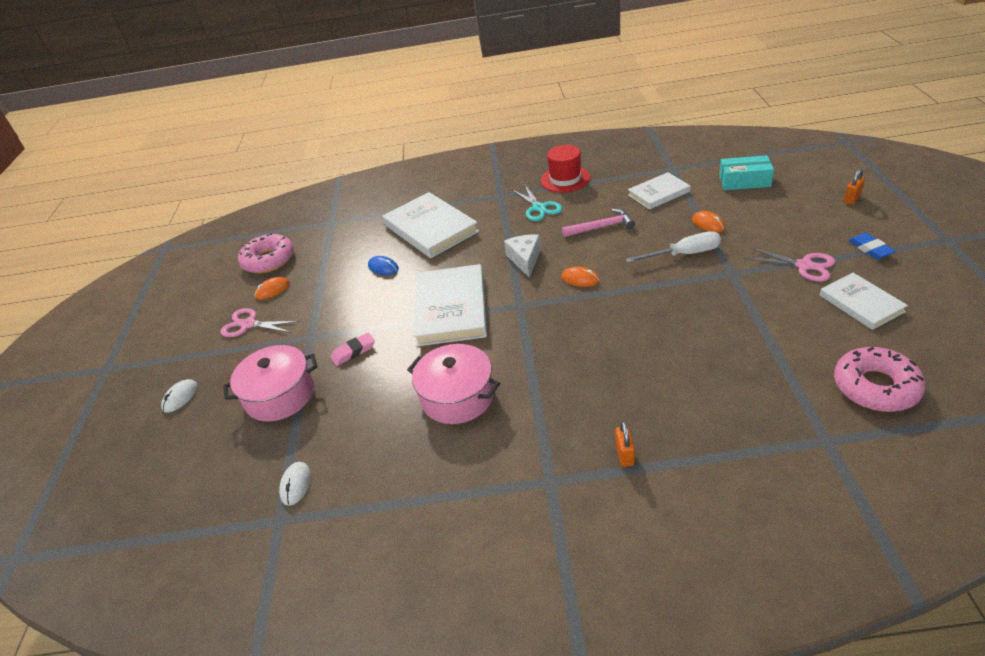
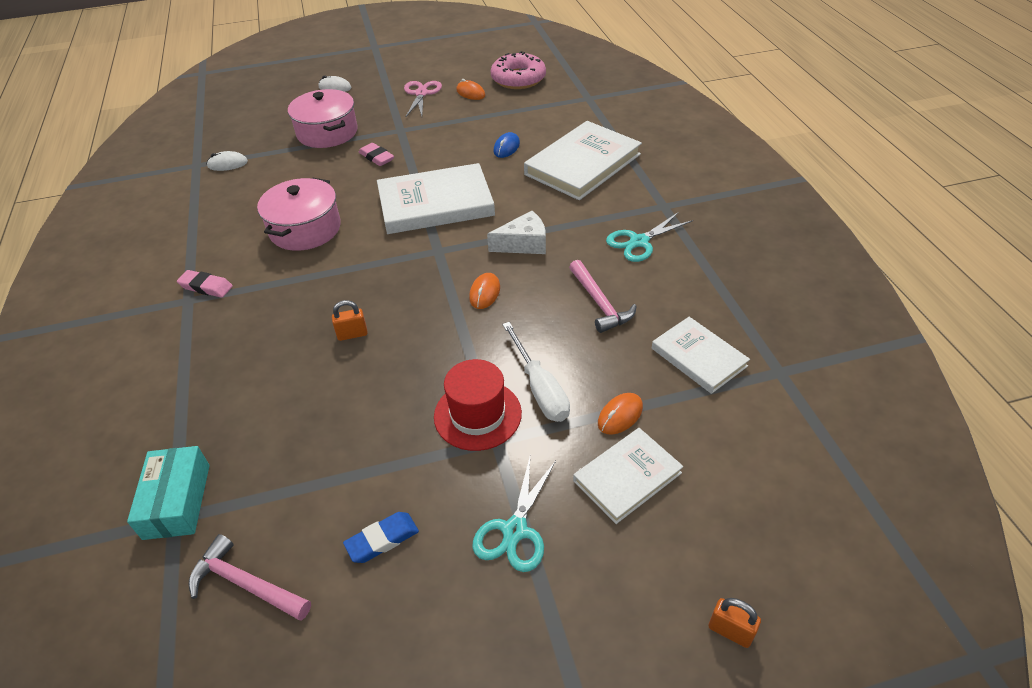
camera: 75 degrees right, 5 degrees up
(531, 467) = (206, 287): none -> pink eraser
(565, 179) = (718, 257): red hat -> red hat (477, 415)
(624, 455) = (203, 347): orange padlock -> orange padlock (352, 334)
(744, 181) = (760, 466): turquoise box -> turquoise box (177, 501)
(804, 266) = (515, 531): pink scissors -> turquoise scissors
(861, 303) = (419, 595): white book -> white book (627, 477)
(870, 249) = (565, 634): blue eraser -> blue eraser (382, 540)
(875, 387) = (246, 584): pink donut -> pink hammer

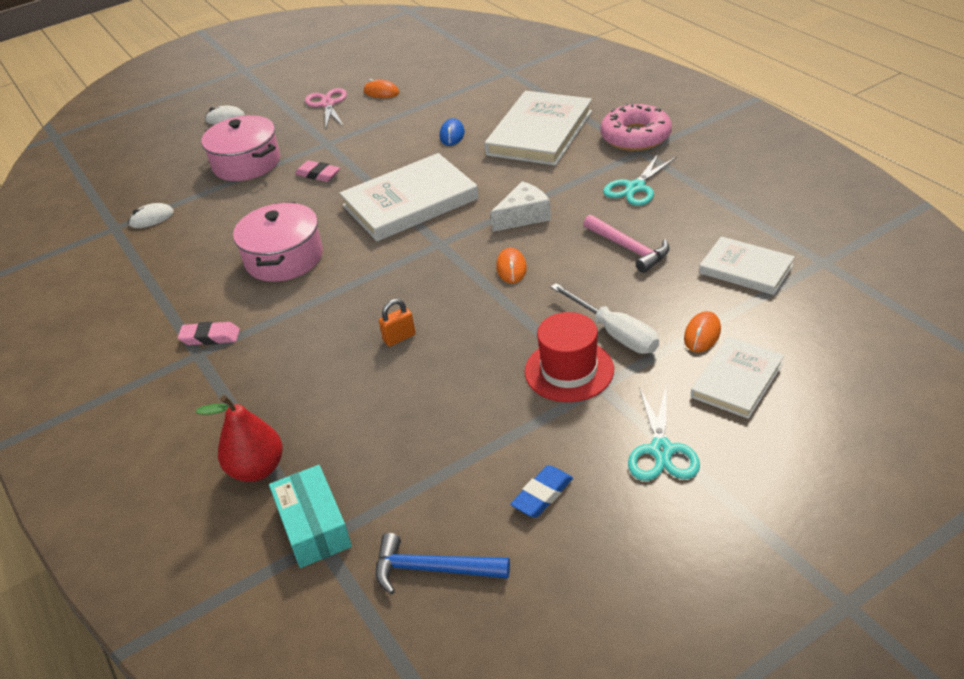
camera: 15 degrees left, 5 degrees down
(167, 427) = (257, 469): none -> red pear
(246, 584) = (433, 569): pink hammer -> blue hammer
(518, 79) = (424, 68): pink donut -> pink donut (635, 136)
(730, 631) = (889, 466): orange padlock -> none

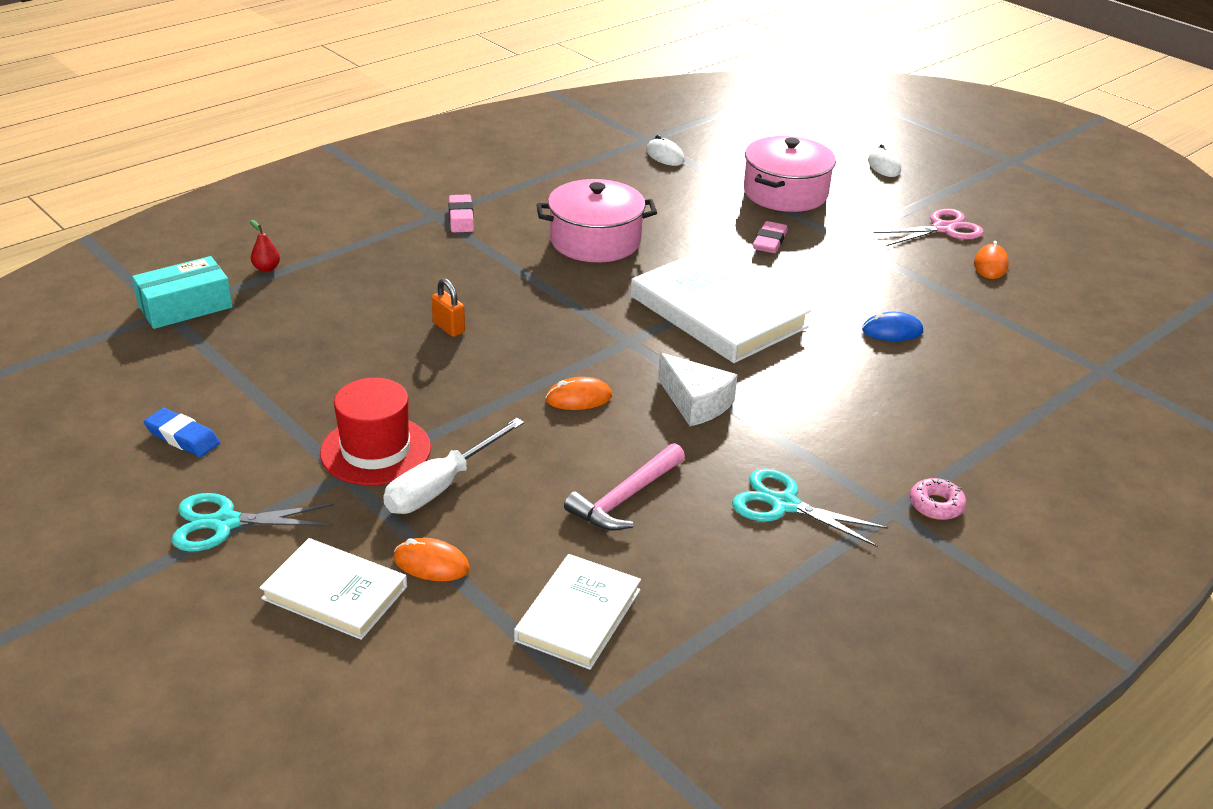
camera: 75 degrees right, 5 degrees down
(257, 469) = (266, 268): red pear -> red pear, size x0.48
(433, 569) = (109, 376): blue hammer -> none
(539, 133) = (920, 408): white book -> none
(635, 136) = (936, 505): pink donut -> pink donut, size x0.47

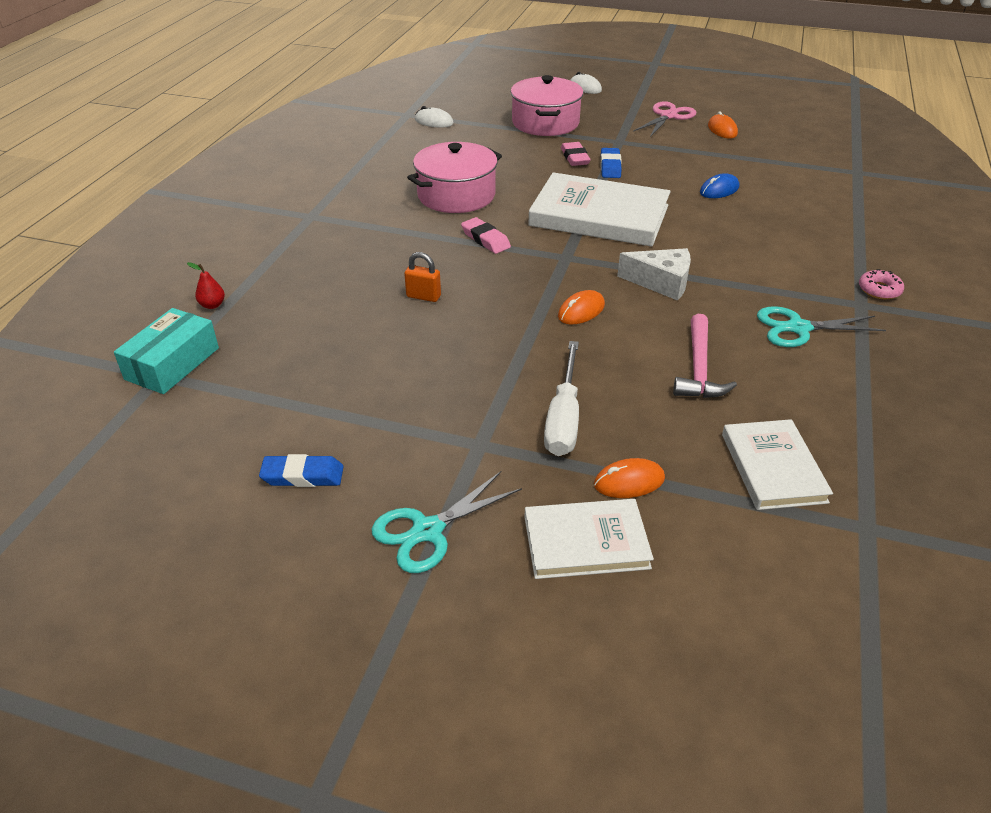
camera: 30 degrees left, 5 degrees up
(375, 450) = (480, 413): red hat -> none
(461, 218) = (333, 211): pink eraser -> pink eraser (485, 239)
(797, 264) = (610, 167): none -> blue eraser

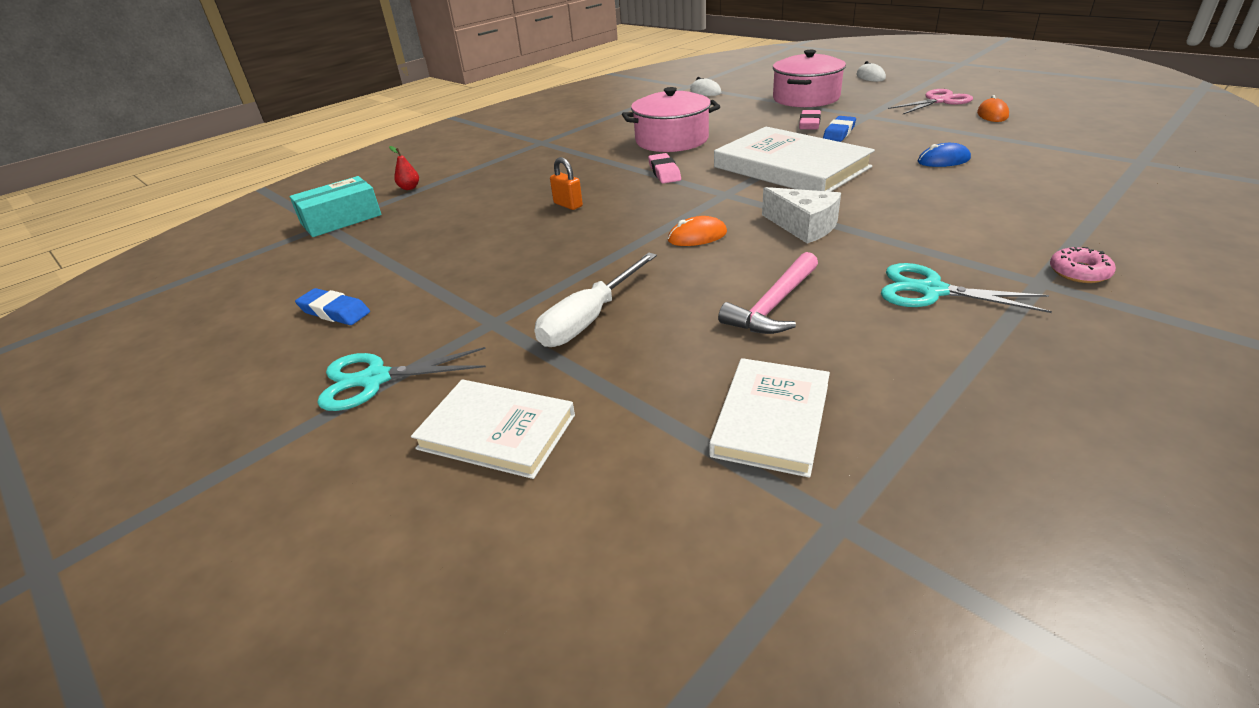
camera: 30 degrees right, 5 degrees down
(629, 482) = (596, 389): orange mouse -> none

